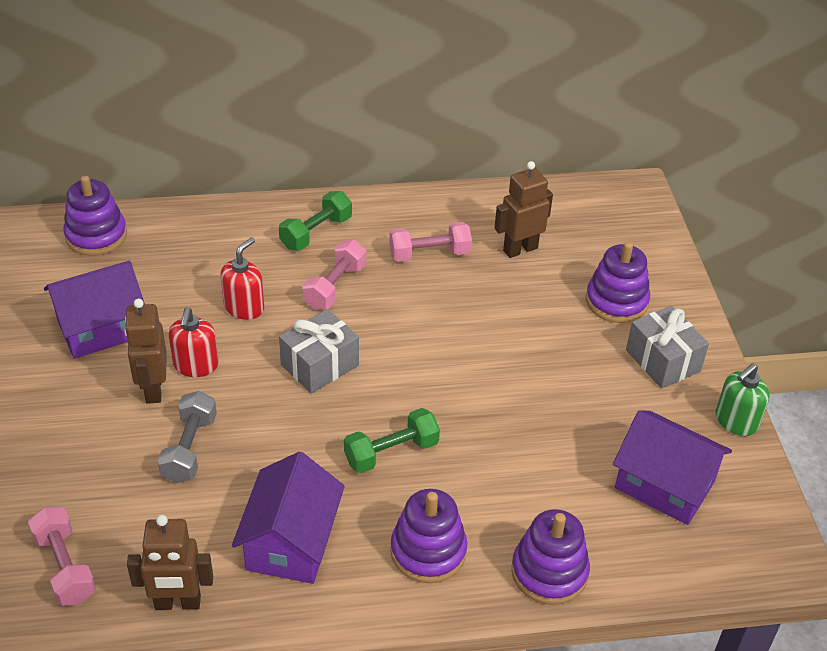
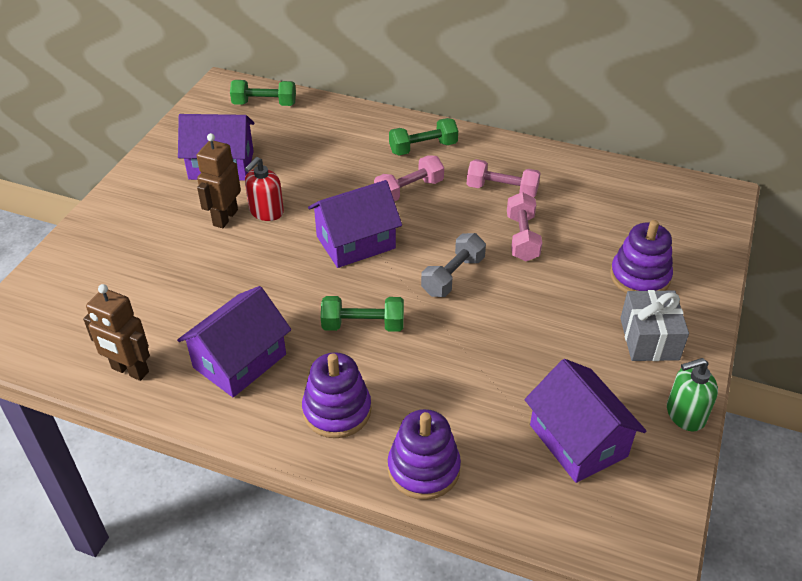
camera: 30 degrees right, 0 degrees up
(65, 567) = (77, 315): pink dumbbell -> pink dumbbell (522, 238)
(96, 236) = (264, 104): purple stacking toy -> green dumbbell
(189, 448) = (219, 267): grey dumbbell -> grey dumbbell (453, 276)
(244, 307) = (330, 183): red soap dispenser -> none
(319, 365) = (355, 242): grey gift -> purple house
(520, 249) = (581, 209): brown robot -> none

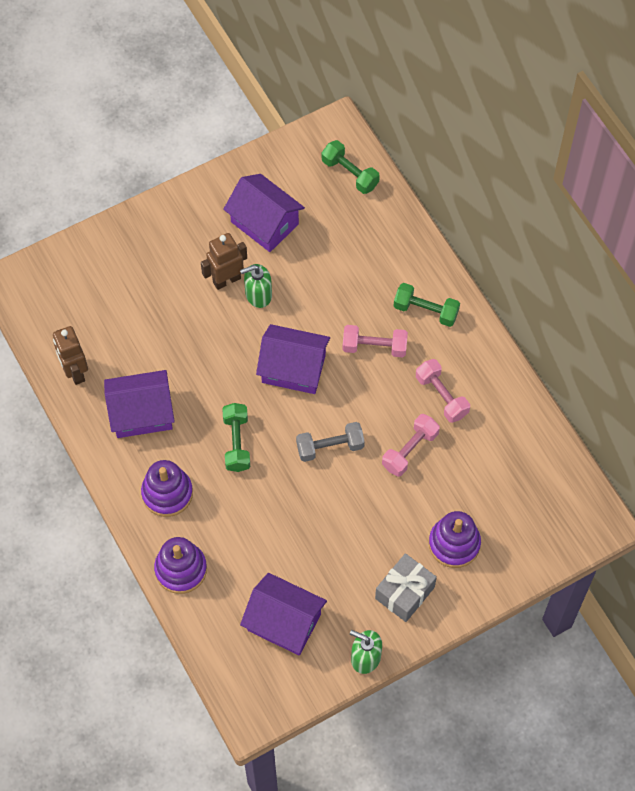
camera: 40 degrees right, 20 degrees up
(266, 212) = (258, 294): red soap dispenser -> green soap dispenser
(363, 325) = (236, 442): green dumbbell -> green dumbbell turned 45 degrees clockwise
(578, 440) = (284, 622): purple house -> purple house turned 75 degrees counterclockwise

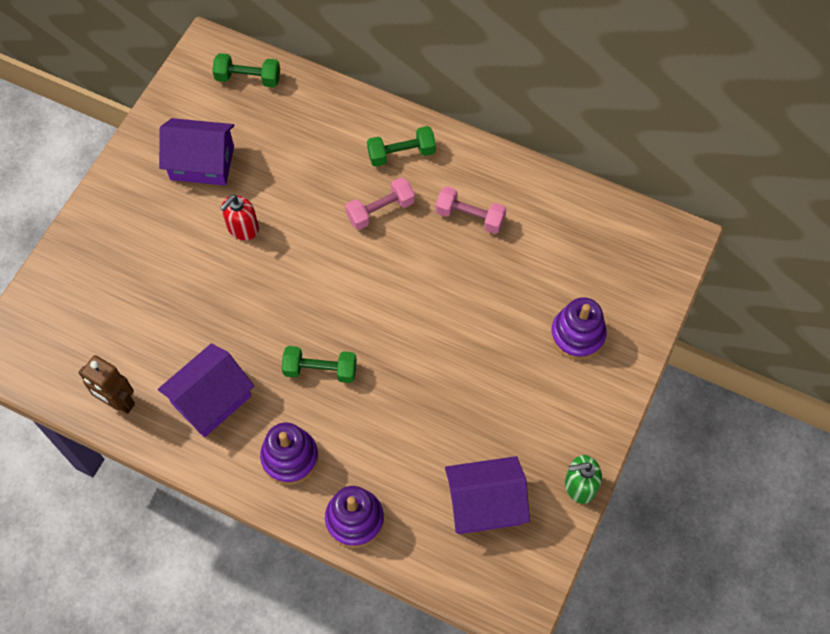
camera: 35 degrees left, 0 degrees up
(226, 280) = (203, 232): brown robot -> none
(236, 442) = (320, 370): green dumbbell -> green dumbbell turned 45 degrees counterclockwise
(258, 294) = (242, 228): green soap dispenser -> red soap dispenser
(293, 368) = (323, 272): purple house -> none
(330, 447) = (407, 320): grey dumbbell -> none
(404, 593) = (569, 405): grey gift -> none
(410, 450) = (478, 279): pink dumbbell -> none

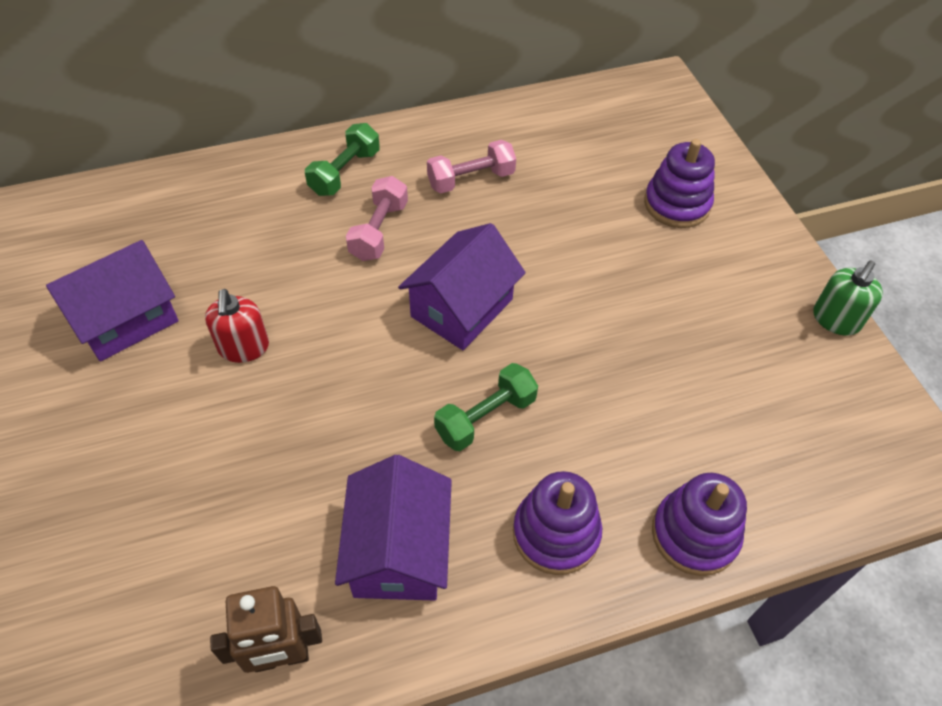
camera: 45 degrees left, 10 degrees down
(248, 78) = (101, 210): green dumbbell -> none
(484, 503) = (786, 405): purple house -> purple house (462, 308)

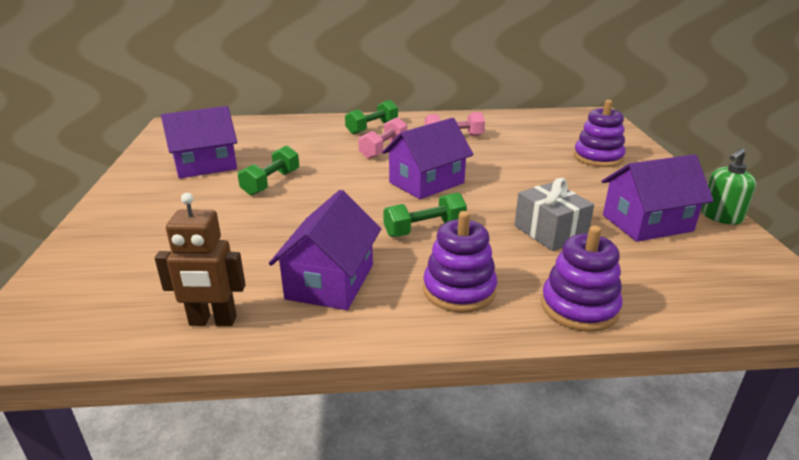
camera: 15 degrees right, 25 degrees down
(243, 347) = (271, 183): red soap dispenser -> green dumbbell
(641, 392) = (550, 232): none -> grey gift
(752, 350) = (647, 223): none -> purple house

